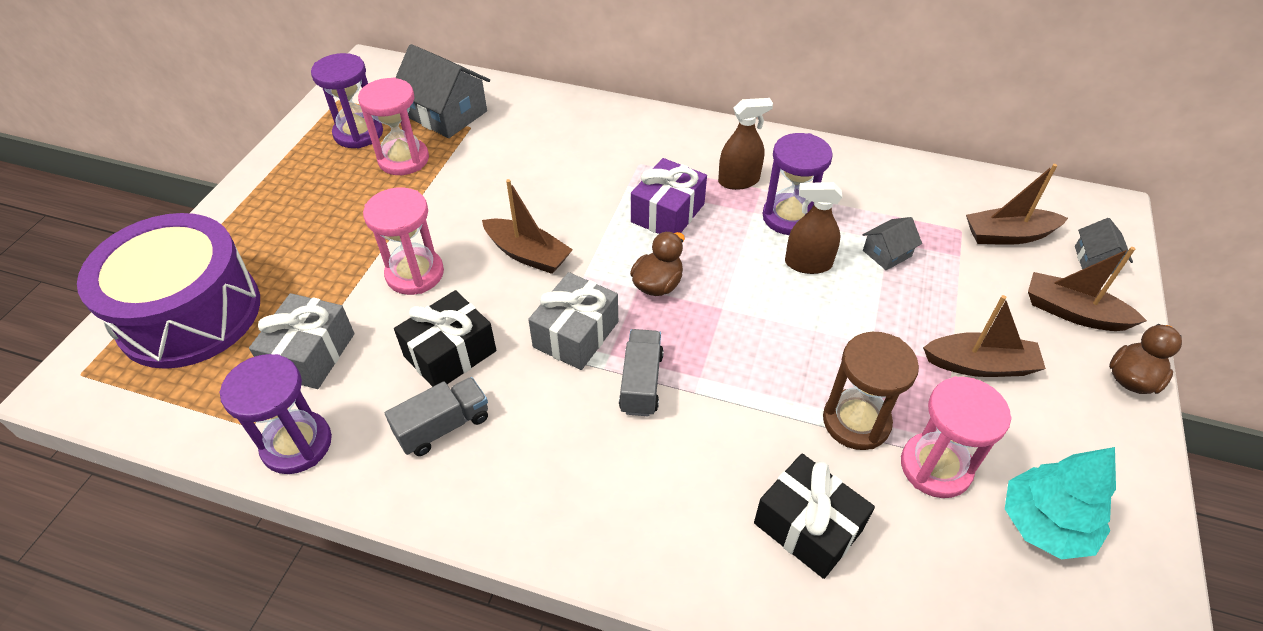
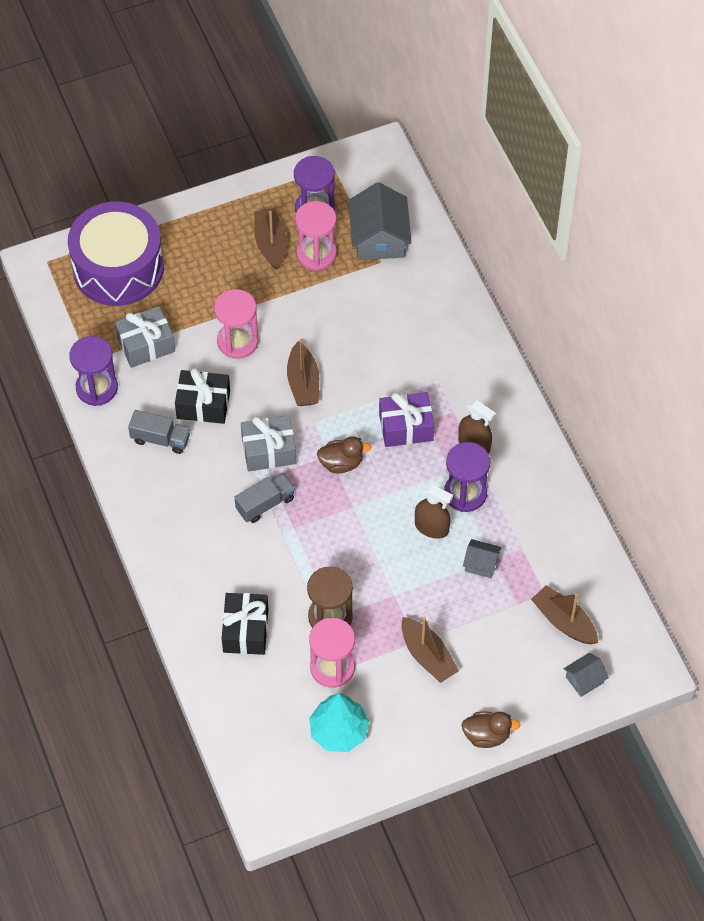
camera: 50 degrees right, 10 degrees up
(808, 264) = (431, 527): brown spray bottle -> brown spray bottle turned 150 degrees clockwise
(1073, 312) = (519, 685): brown boat -> brown boat (270, 244)

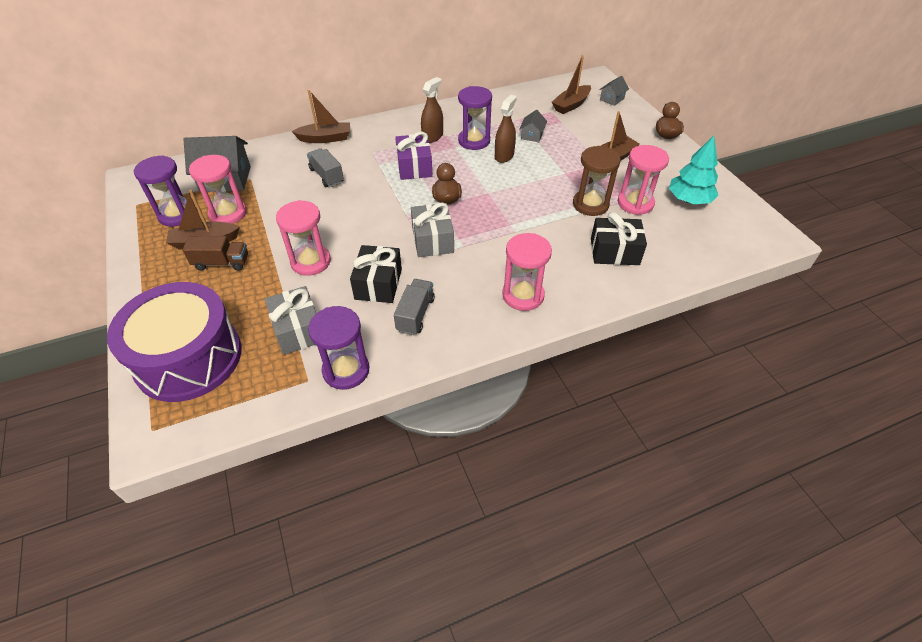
camera: 90 degrees left, 10 degrees down
(182, 534) = (523, 295): none -> pink hourglass
(238, 265) = (221, 263): none -> brown truck
(265, 504) = (487, 241): grey truck -> grey truck (326, 176)
(303, 383) = (364, 220): brown boat -> brown boat (325, 138)
(584, 680) = (612, 99): grey house -> grey house turned 75 degrees clockwise

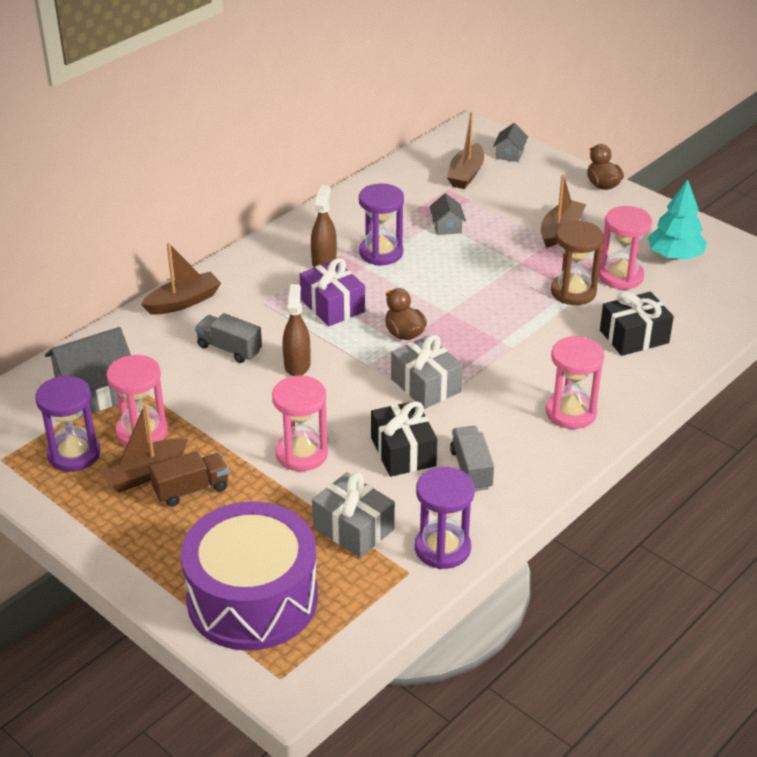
camera: 25 degrees left, 10 degrees down
(504, 156) = (432, 261): brown spray bottle -> brown spray bottle (297, 365)

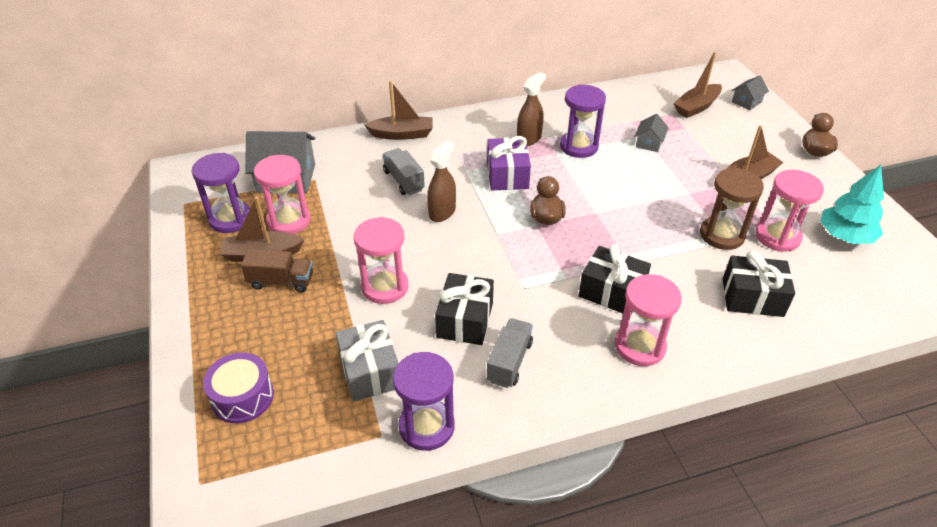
camera: 30 degrees right, 5 degrees up
(252, 598) = (242, 397): purple drum -> purple drum, size x0.50
(426, 385) = (529, 269): grey gift -> none
(514, 377) = (611, 292): none -> black gift

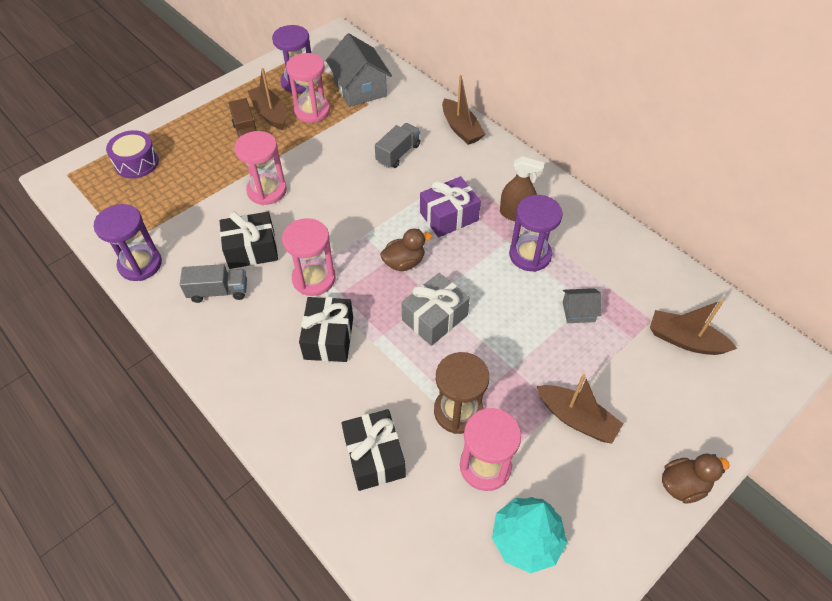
camera: 65 degrees right, 10 degrees up
(370, 371) = (180, 215): grey gift -> grey gift (434, 318)
(442, 212) = (371, 191): brown spray bottle -> none
(640, 346) = (269, 376): pink hourglass -> pink hourglass (314, 279)
(746, 102) = (739, 390): grey house -> none

